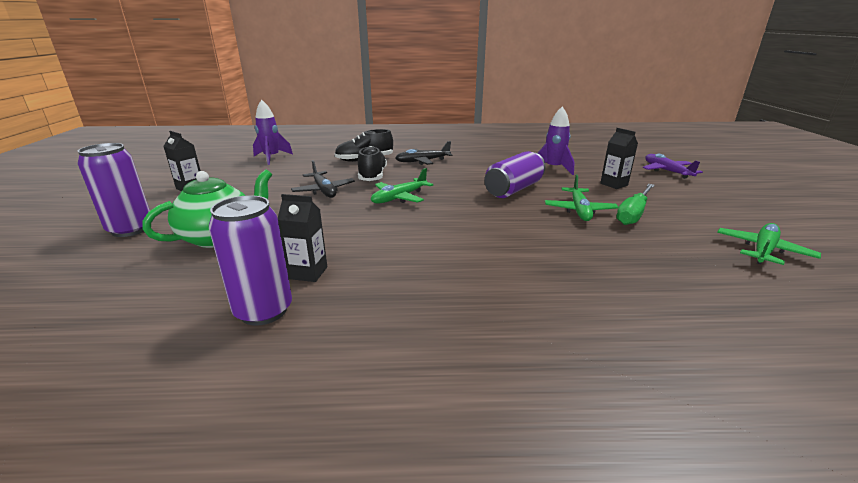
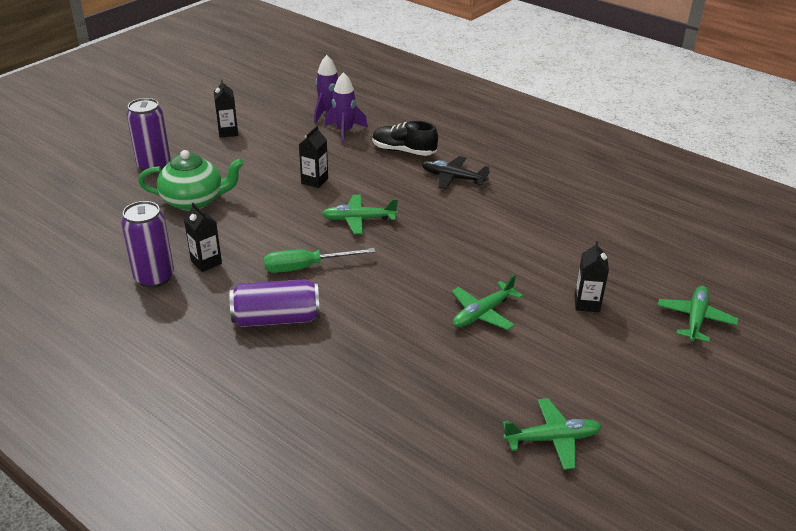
camera: 40 degrees right, 10 degrees up
(324, 190) = (314, 181): black plane -> black carton
(372, 176) = (377, 179): black shoe -> none
(513, 189) = (472, 259): purple can -> purple can (276, 318)
(553, 169) = (568, 251): purple rocket -> purple rocket (344, 132)
(633, 214) = (525, 343): green screwdriver -> green screwdriver (306, 267)
(667, 171) = (695, 319): purple plane -> green plane

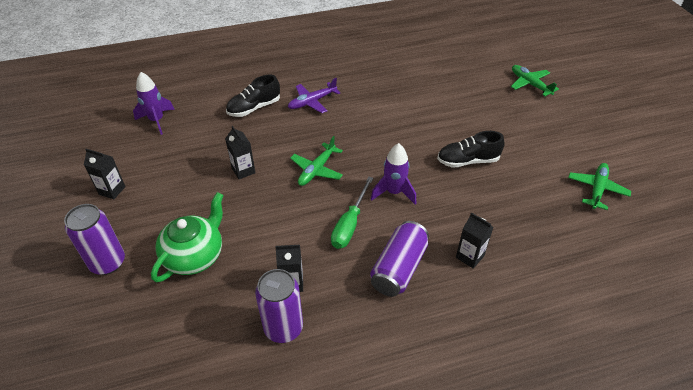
camera: 55 degrees left, 10 degrees up
(344, 132) = (194, 124): purple rocket -> purple rocket (394, 192)
(453, 178) = (312, 102): black plane -> purple plane
(483, 313) = (467, 161): green plane -> black shoe
(587, 303) = (489, 115): black carton -> black carton (469, 256)

